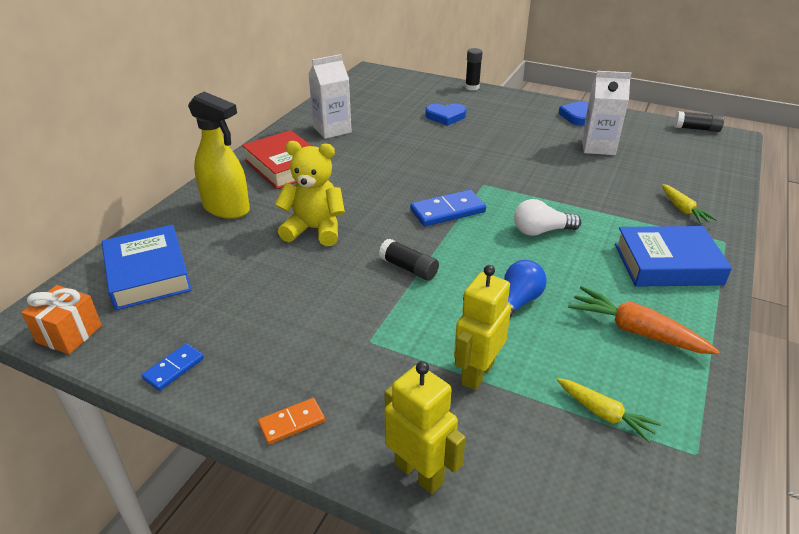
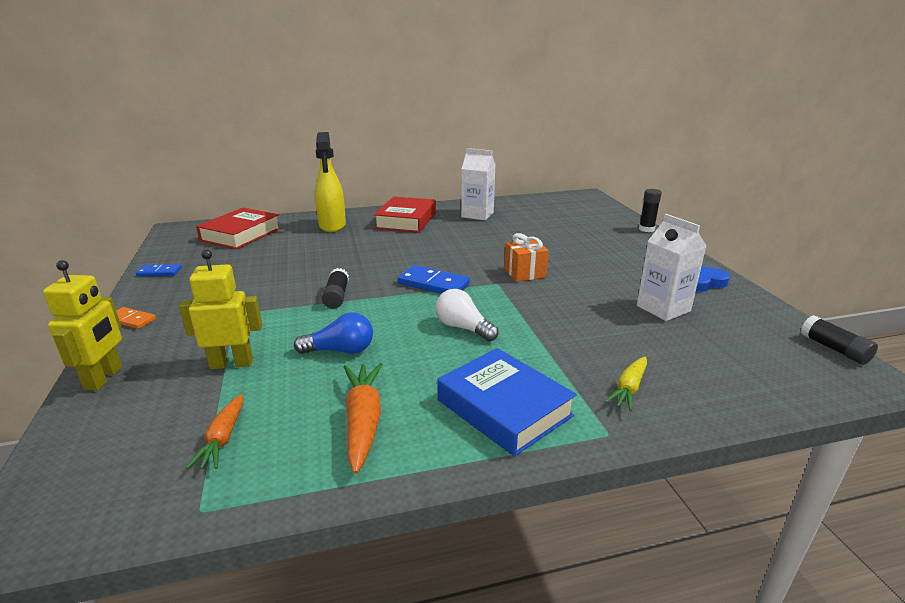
camera: 50 degrees right, 10 degrees down
(69, 334) = (169, 240): orange gift -> orange gift (524, 273)
(148, 274) = (241, 234): blue book -> red book
(315, 229) = (343, 254): yellow teddy bear -> none
(445, 117) = (574, 237): blue heart -> none
(604, 414) = (223, 438): yellow carrot -> orange carrot

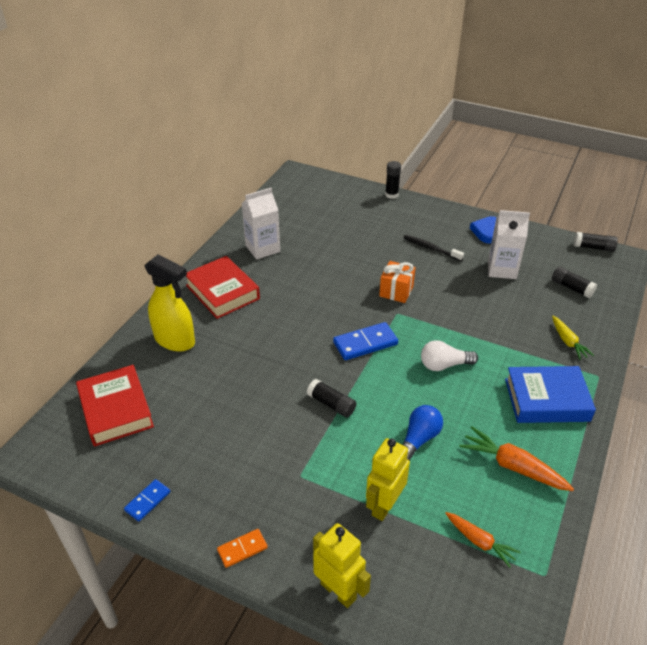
camera: 50 degrees left, 15 degrees up
(615, 267) = (431, 248): none -> black toothbrush
(727, 359) = (571, 288): none -> black glue stick

